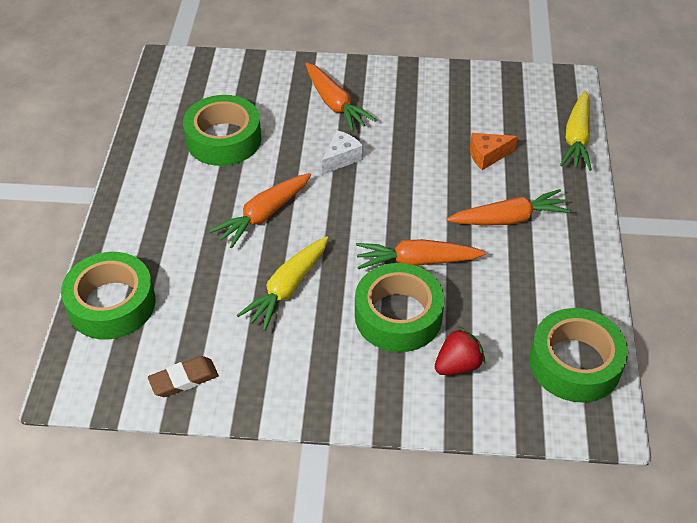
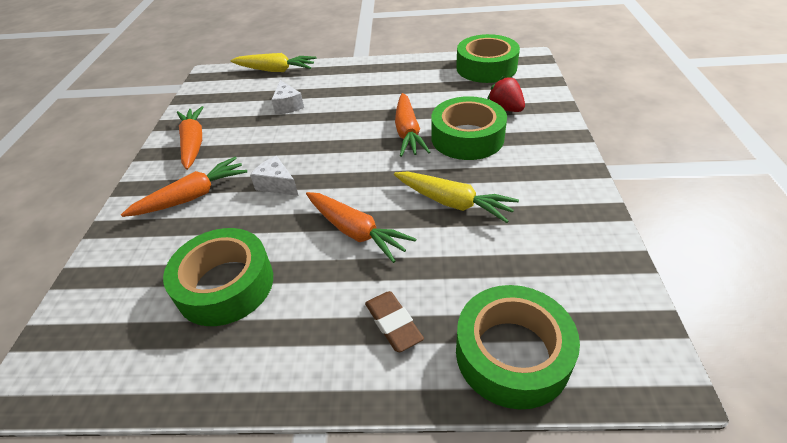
camera: 90 degrees left, 5 degrees down
(184, 379) = (590, 262): brown eraser -> brown eraser (393, 324)
(487, 156) = (288, 105): orange cheese -> white cheese
(509, 219) = (358, 94): orange carrot -> orange carrot (193, 143)

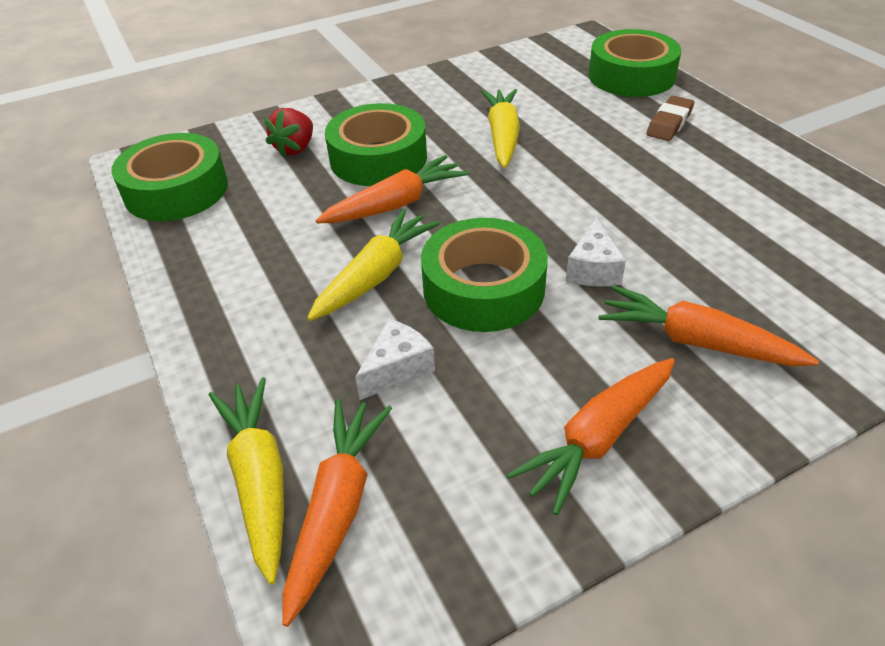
camera: 120 degrees left, 0 degrees up
(225, 285) = (757, 226): green tape -> green tape (483, 288)
(352, 113) = (376, 275): none -> yellow carrot
(356, 232) = (600, 176): orange carrot -> orange carrot (337, 508)

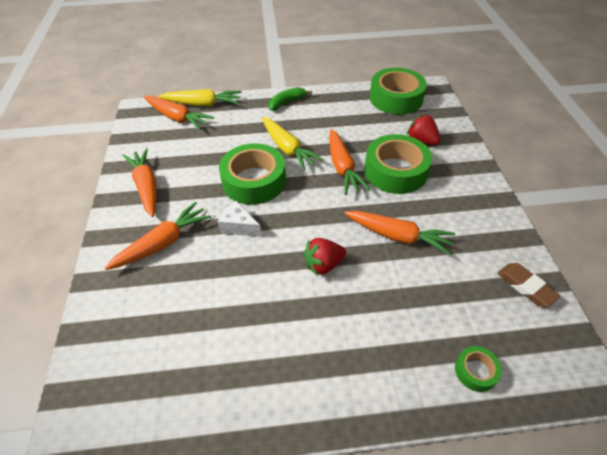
camera: 110 degrees right, 5 degrees up
(219, 323) = (286, 102): none -> green banana
(397, 369) = (225, 143): white cheese -> none
(502, 136) = (398, 236): yellow carrot -> orange carrot
(592, 177) = (323, 265): none -> red strawberry
(631, 76) = (475, 371): green tape -> green tape, size x0.46
(669, 123) = (375, 353): brown eraser -> brown eraser (525, 287)

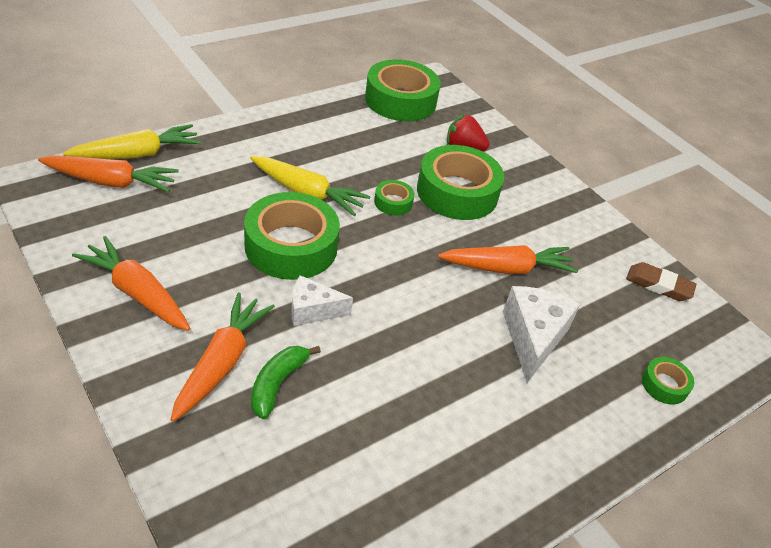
camera: 35 degrees left, 5 degrees down
(286, 102) = (262, 130): green banana -> green banana (278, 384)
(323, 265) = (447, 326): red strawberry -> none
(342, 168) = (393, 202): orange carrot -> green tape
(383, 294) = (533, 338): none -> white cheese

